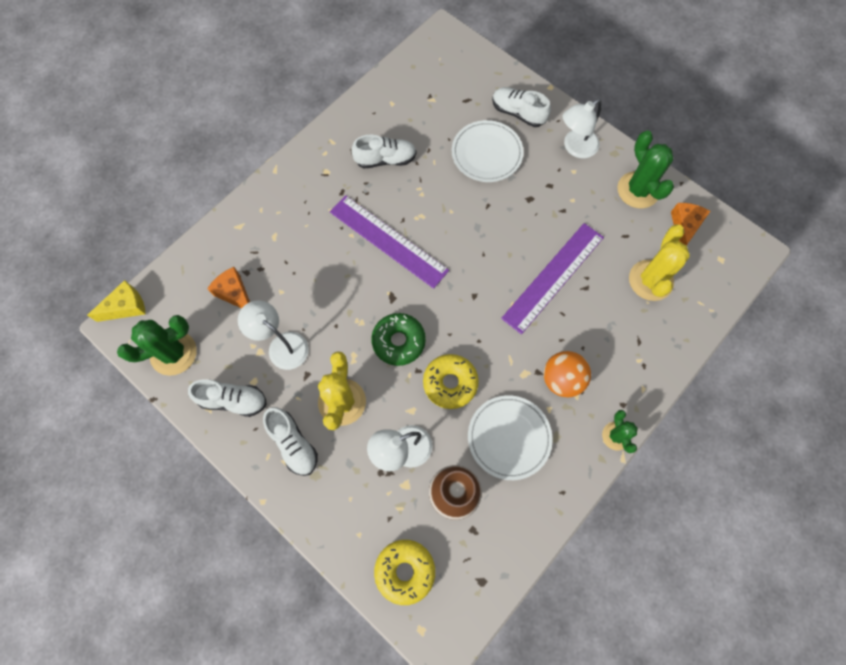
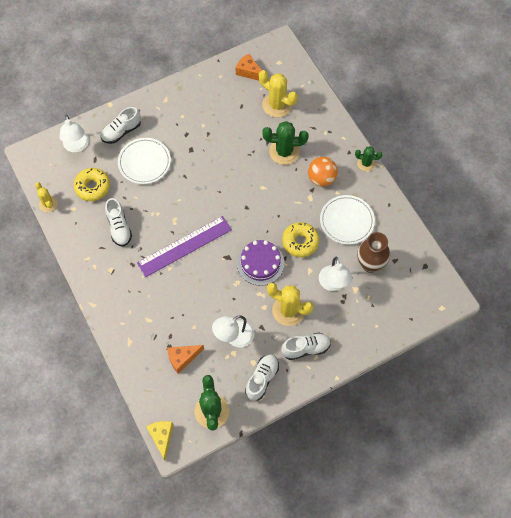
camera: 70 degrees left, 5 degrees down
(385, 160) = (119, 227): white shoe -> white shoe turned 150 degrees clockwise
(387, 76) = (48, 204): none -> yellow cactus
(398, 341) = (260, 263): green donut -> purple cake
(405, 571) = (406, 306): yellow donut -> yellow donut (92, 187)
(553, 277) = (253, 157): purple ruler -> none
(575, 148) = (165, 108): white lamp -> white lamp (77, 146)
(638, 190) = (212, 86): green cactus -> green cactus (284, 152)

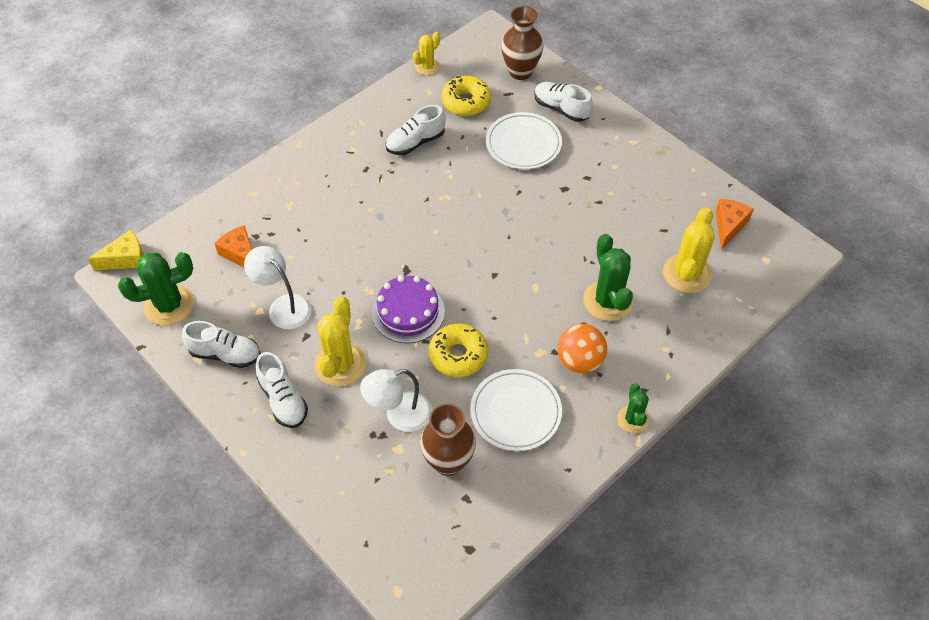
camera: 75 degrees right, 10 degrees down
(77, 146) = (520, 72): white lamp -> brown vase
(184, 246) = (409, 217): purple ruler -> none

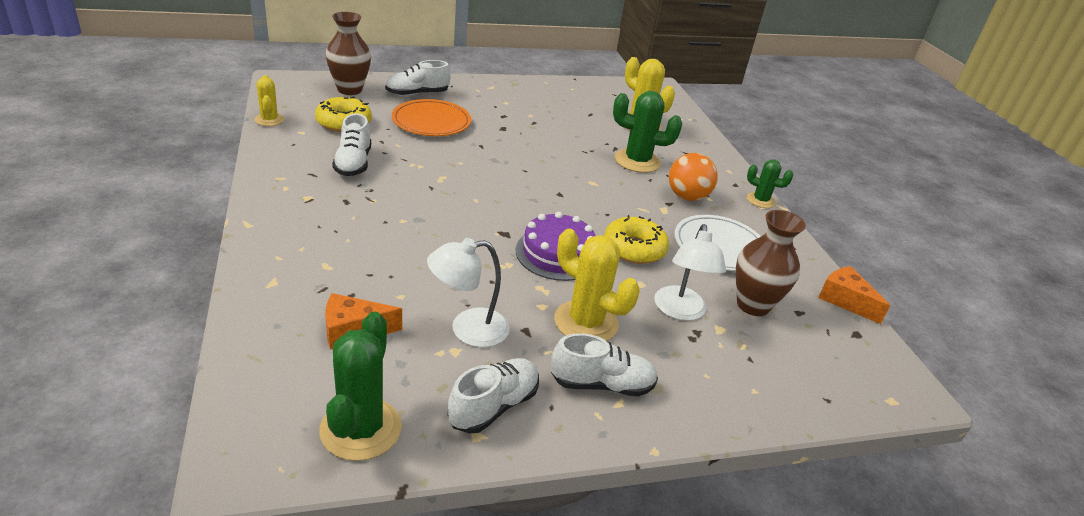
camera: 65 degrees left, 20 degrees down
(126, 259) = (224, 442): yellow cheese -> none
(523, 144) = (431, 122): white plate -> orange plate
(728, 226) = (611, 94): orange cheese -> orange cheese (845, 300)

